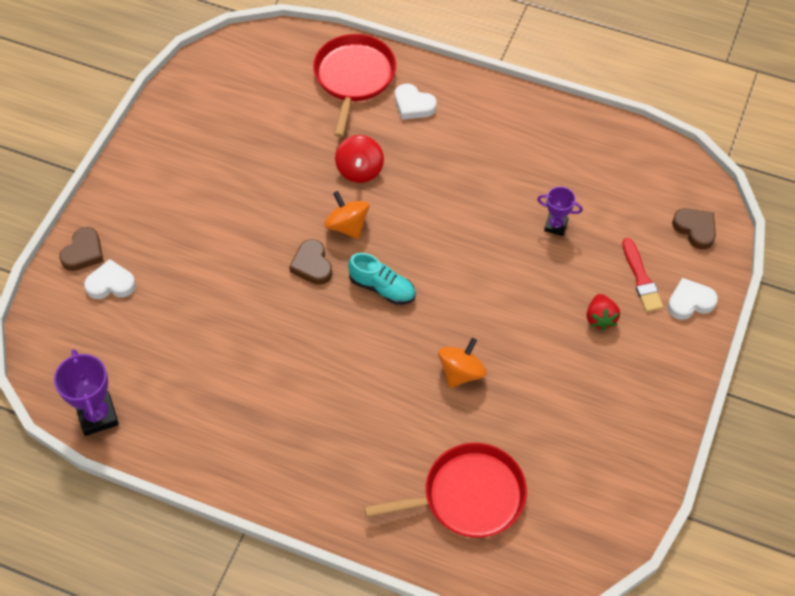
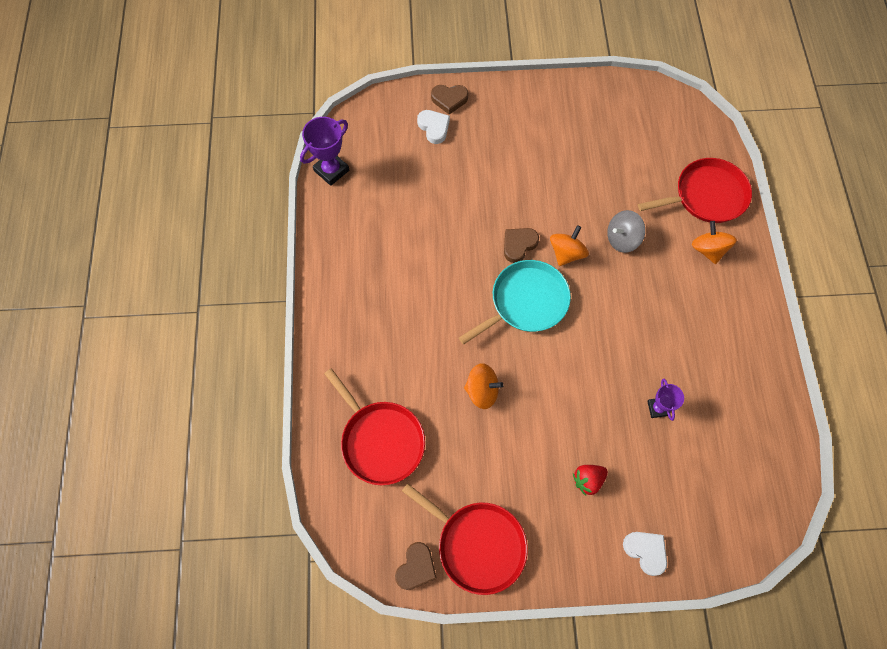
camera: 65 degrees right, 10 degrees up
(359, 170) = (622, 239): red spinning top -> grey spinning top
(382, 288) = (525, 302): turquoise shoe -> turquoise pan
(413, 105) = (708, 250): white heart -> orange spinning top
(622, 447) = (477, 544): none -> red pan
(641, 278) = (646, 500): red brush -> none
(695, 229) = (724, 529): brown heart -> brown heart (416, 567)

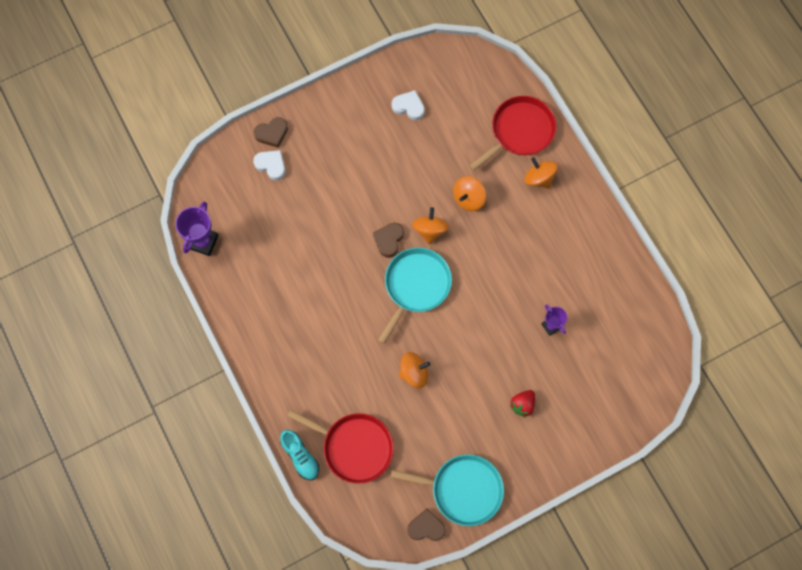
camera: 25 degrees left, 5 degrees up
(318, 424) = (300, 456): none -> turquoise shoe
(416, 567) = (426, 527): brown heart -> brown heart turned 90 degrees counterclockwise
(477, 544) = (463, 489): red pan -> turquoise pan
(622, 239) = (468, 198): grey spinning top -> orange spinning top
(645, 551) = (585, 437): white heart -> white heart (409, 107)

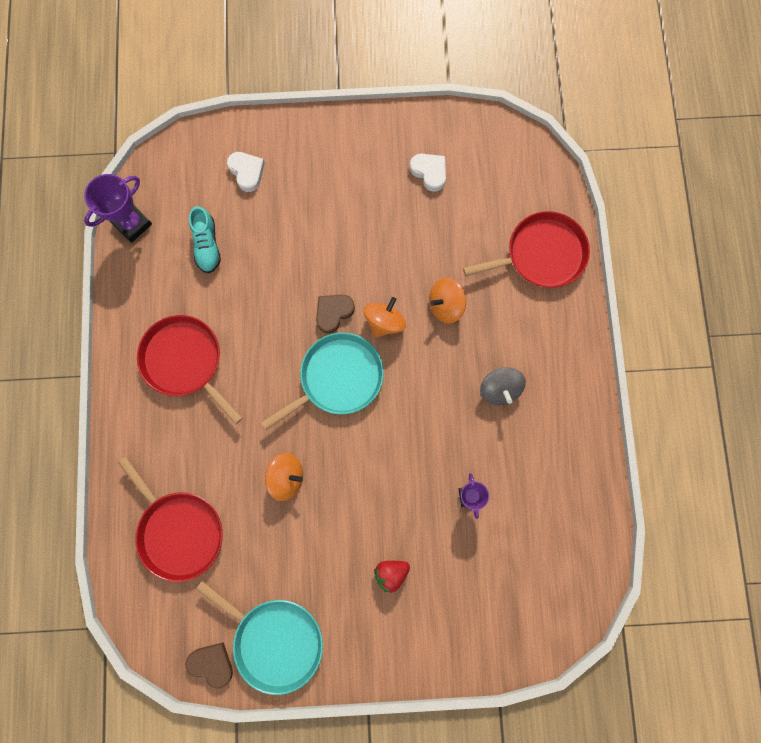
camera: 25 degrees right, 5 degrees up
(272, 133) = (265, 137): brown heart -> none
(296, 324) = (185, 361): none -> red pan
(300, 456) = (115, 513): turquoise shoe -> turquoise shoe (207, 245)
(536, 241) = (499, 389): none -> grey spinning top
(539, 178) = (537, 318): orange spinning top -> none

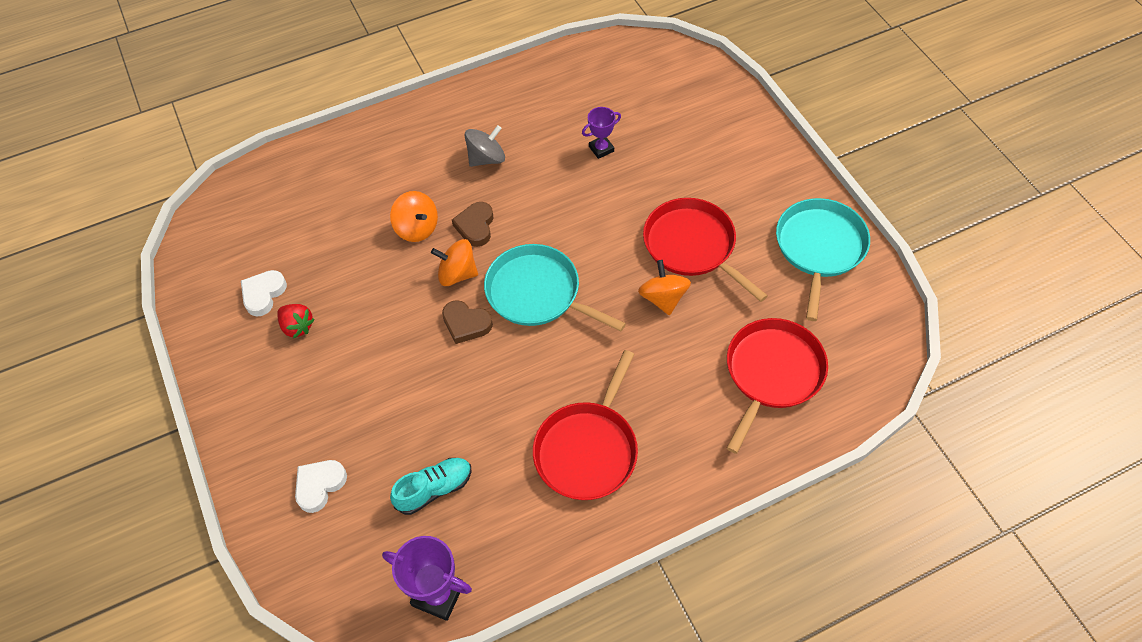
camera: 110 degrees left, 20 degrees down
(212, 663) = (874, 290): brown heart -> brown heart (475, 226)
(391, 573) = (704, 182): red strawberry -> red strawberry (297, 326)
(541, 254) = (330, 169): red pan -> red pan (692, 246)

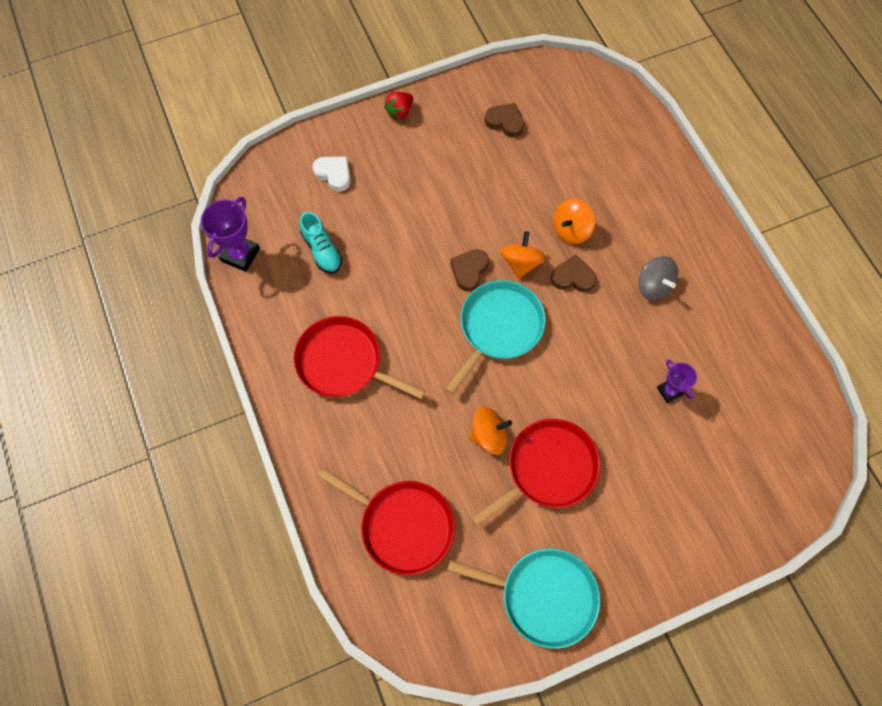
camera: 90 degrees right, 10 degrees up
(263, 294) = (505, 122): white heart -> brown heart
(297, 326) = (473, 148): red strawberry -> red strawberry (400, 112)

